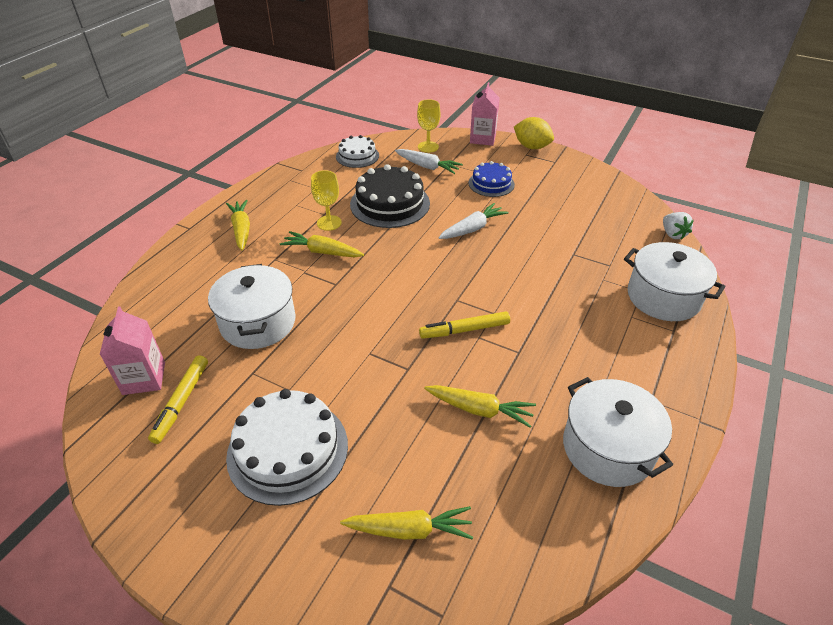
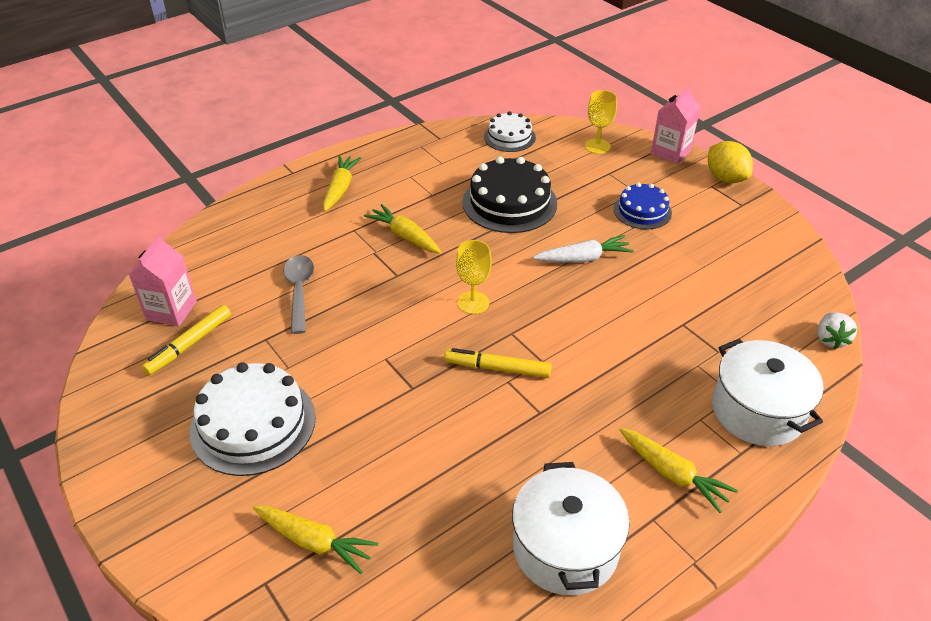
camera: 25 degrees right, 0 degrees up
(258, 322) = (299, 291): white pot -> grey spoon
(329, 223) = (431, 206): yellow goblet -> yellow goblet (473, 302)
(427, 167) = (580, 170): white carrot -> none
(480, 410) = (457, 456): yellow carrot -> yellow carrot (673, 474)

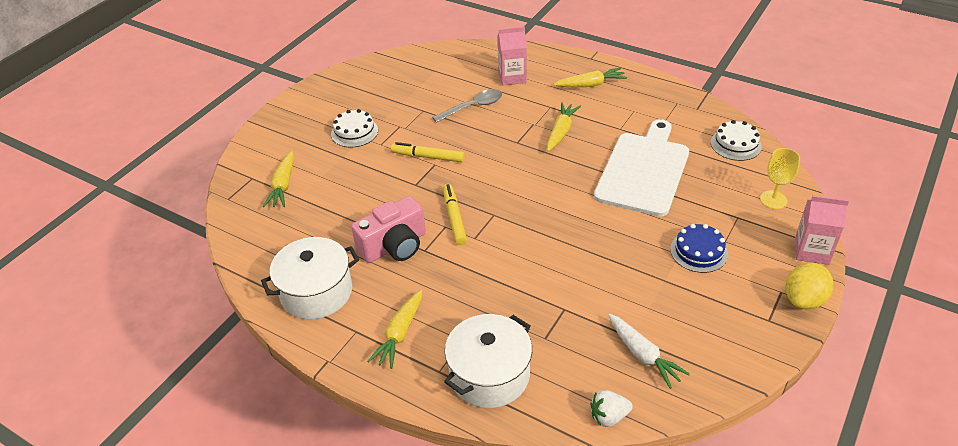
camera: 70 degrees right, 0 degrees up
(171, 310) = (425, 67): pink carton -> pink carton (512, 77)
(189, 344) = (402, 85): yellow marker -> yellow marker (428, 157)
(253, 424) = (354, 132): white cake -> white cake, size x0.60
(473, 302) = (513, 186): yellow goblet -> none
(509, 203) = (644, 170): black cake -> white cutting board
(517, 440) = (394, 246): none -> pink camera
(583, 258) = (605, 231): white carrot -> white carrot (643, 355)

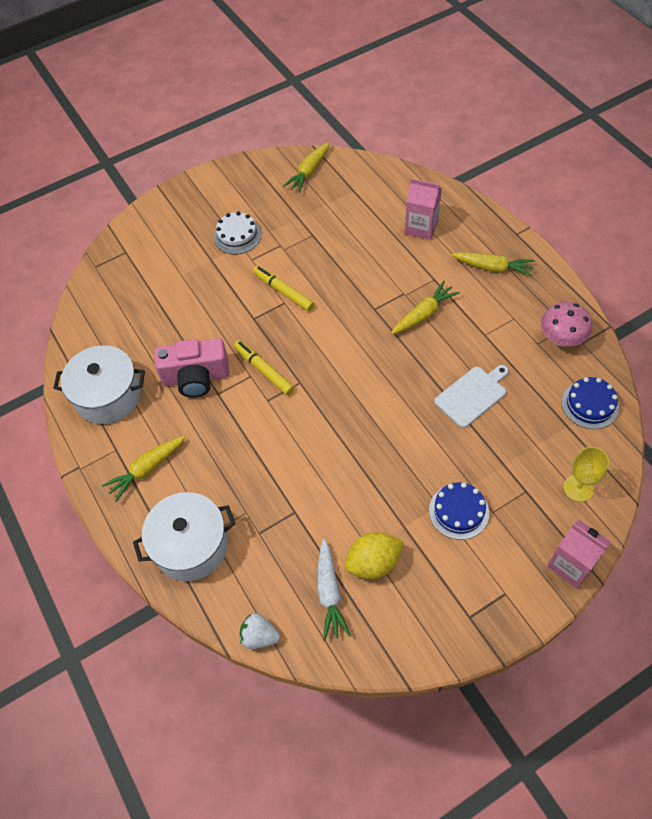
camera: 30 degrees right, 15 degrees up
(283, 186) = (145, 272): yellow carrot -> yellow carrot (309, 172)
(454, 218) = (264, 370): yellow marker -> yellow marker turned 60 degrees counterclockwise
(473, 107) = (360, 249): grey spoon -> none
(644, 170) = (472, 395): white cutting board -> white cutting board, size x0.55
(680, 111) = (561, 339): none -> pink mushroom
(735, 144) = (590, 404): white cake -> blue cake
(804, 300) = (520, 613): yellow lemon -> yellow lemon (373, 563)

